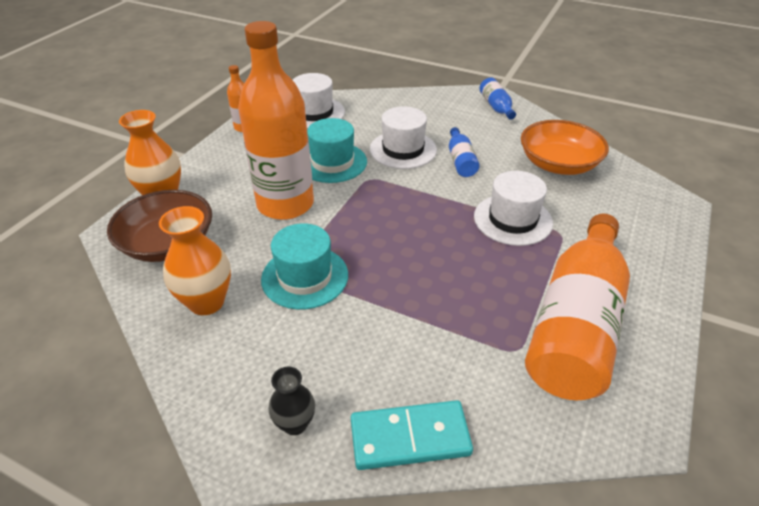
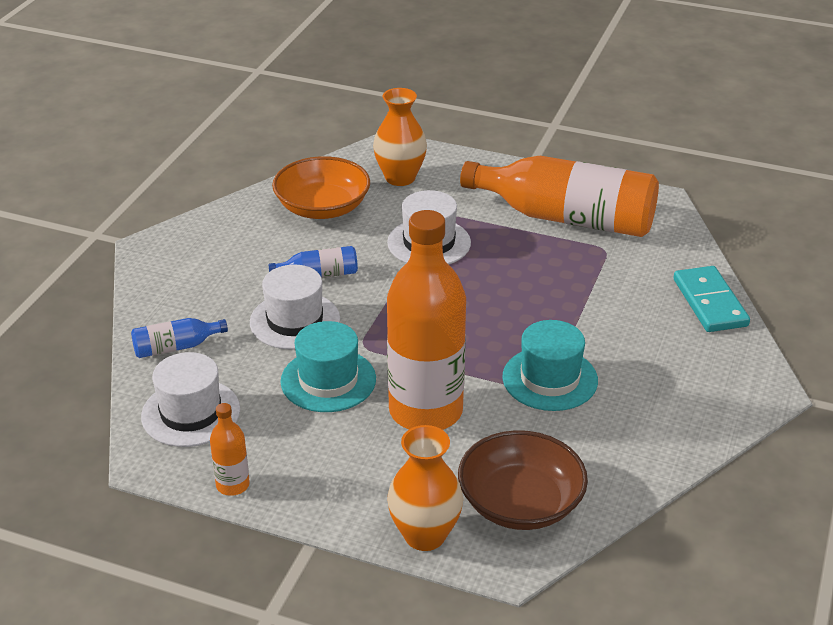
camera: 95 degrees left, 5 degrees down
(206, 302) = (606, 446): orange vase -> orange vase (400, 178)
(295, 424) = (723, 363): black vase -> none
(496, 107) = (185, 244): blue bottle -> blue bottle (175, 347)

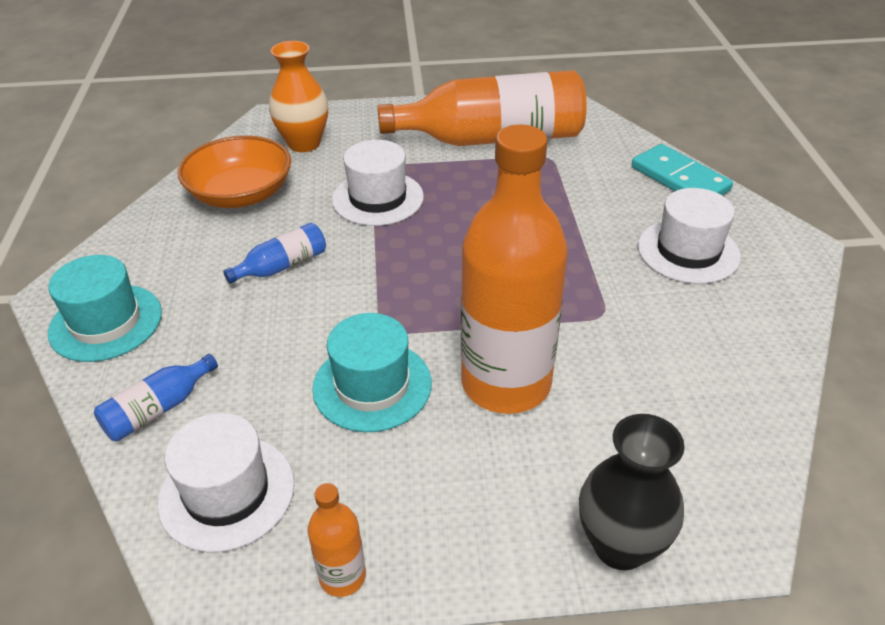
camera: 25 degrees left, 5 degrees up
(295, 321) = (288, 327): white hat -> white hat (688, 251)
(425, 535) = (620, 545): orange vase -> black vase
(520, 503) = (687, 456): brown bowl -> none
(550, 379) = (602, 301): turquoise hat -> turquoise hat (106, 322)

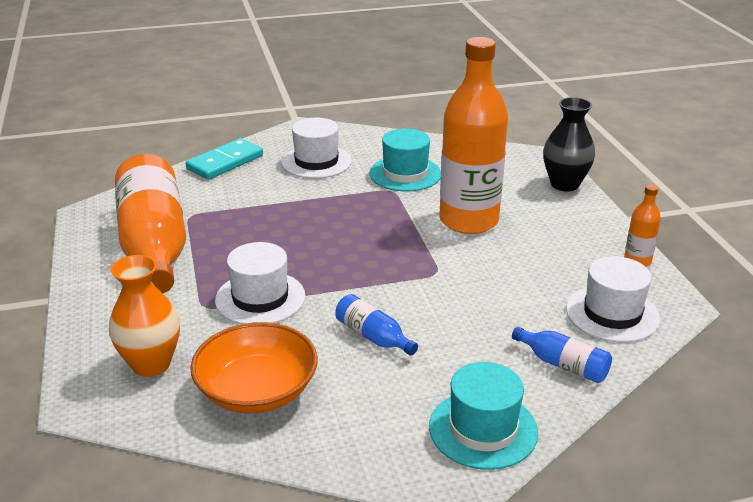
camera: 100 degrees left, 10 degrees down
(372, 385) = (493, 270): turquoise hat -> turquoise hat (405, 174)

